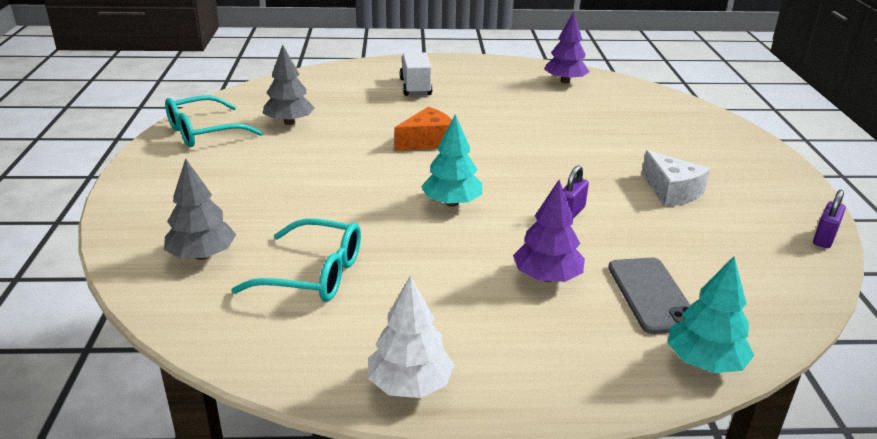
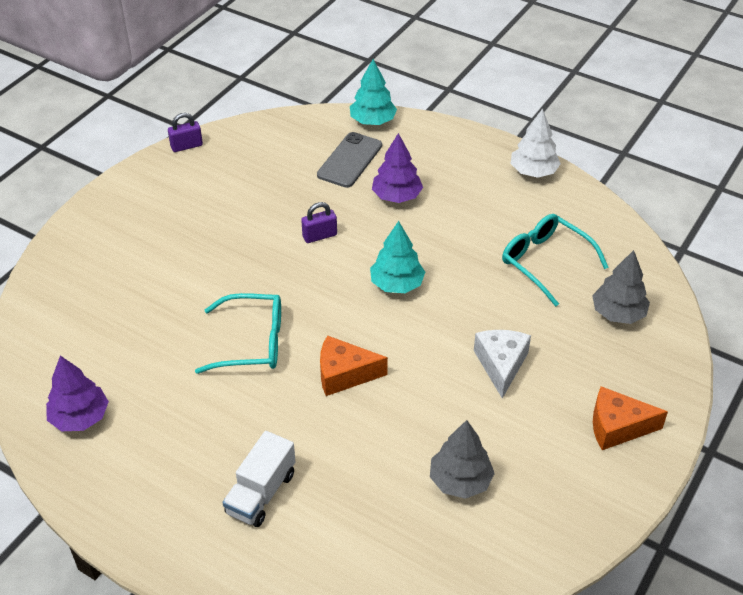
camera: 145 degrees left, 15 degrees up
(174, 178) = (617, 427): none -> orange cheese
(203, 132) = (564, 505): turquoise glasses -> turquoise glasses (252, 342)
(671, 191) = (219, 221): white cheese -> white cheese (501, 365)

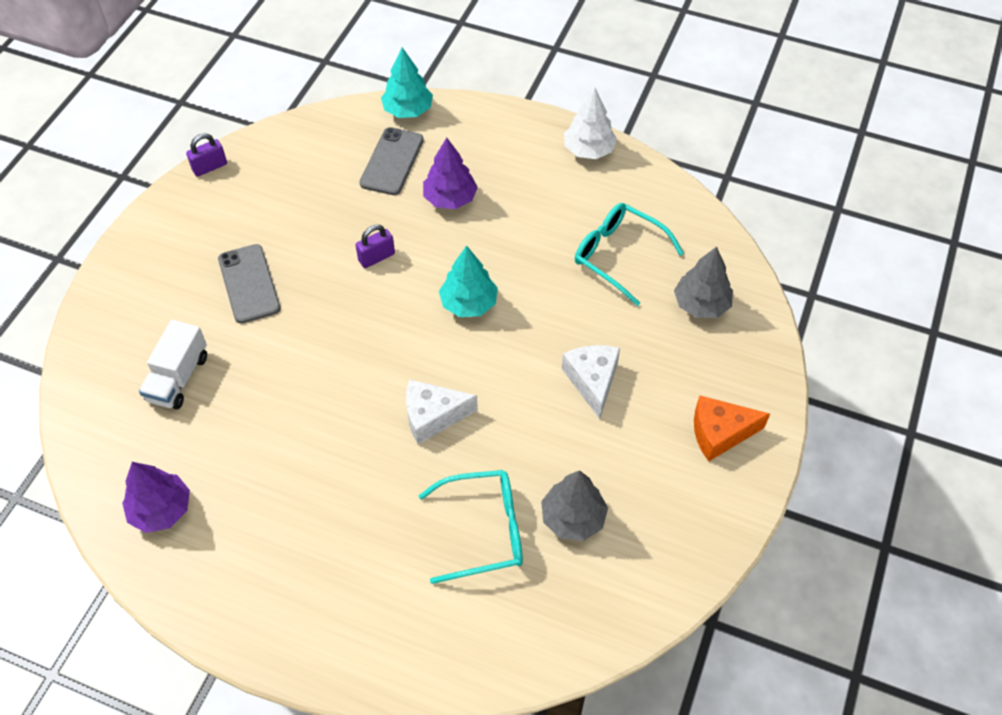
camera: 10 degrees left, 10 degrees up
(200, 243) = (249, 284): none -> grey phone
(252, 342) = (329, 394): turquoise glasses -> turquoise glasses (484, 530)
(261, 493) = (372, 565): white truck -> white truck (178, 378)
(344, 374) = (433, 416): orange cheese -> white cheese

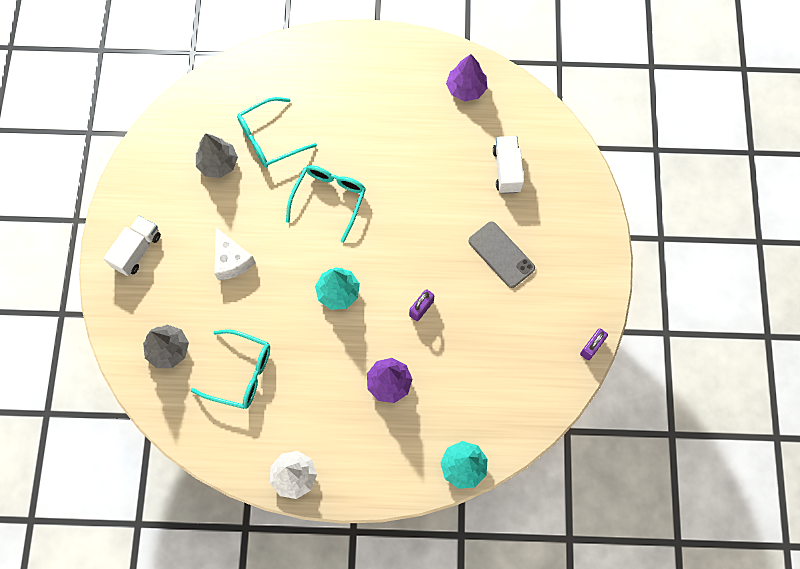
camera: 160 degrees right, 15 degrees up
(392, 161) = (451, 404): grey phone -> none
(433, 416) = (329, 199): white cheese -> turquoise glasses
(720, 433) = (137, 250): orange cheese -> white truck

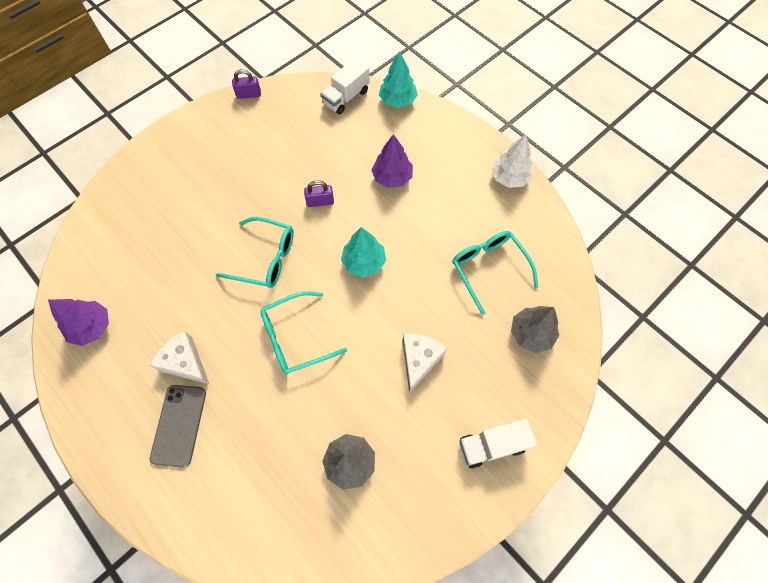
camera: 135 degrees left, 5 degrees down
(269, 139) = (284, 442): turquoise glasses -> turquoise glasses (265, 258)
(381, 123) = (185, 362): none -> white cheese
(501, 254) = (229, 188): grey phone -> grey phone (179, 425)
(507, 170) = (151, 237): white truck -> white truck (346, 97)

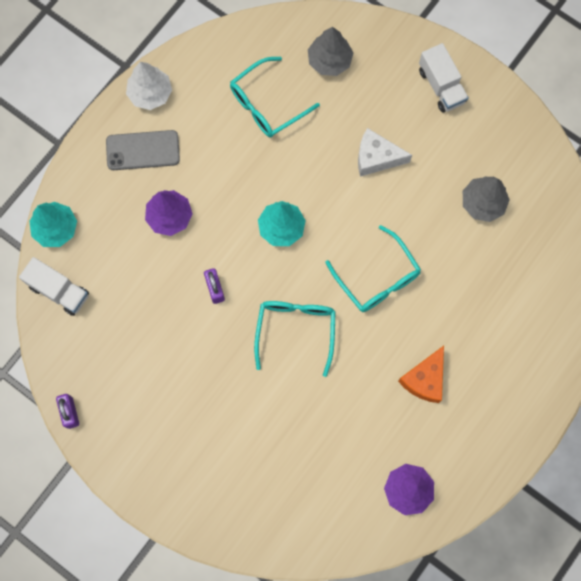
camera: 100 degrees left, 10 degrees up
(179, 425) = (485, 365): grey phone -> grey phone (143, 150)
(185, 362) = (424, 379): white cheese -> orange cheese

